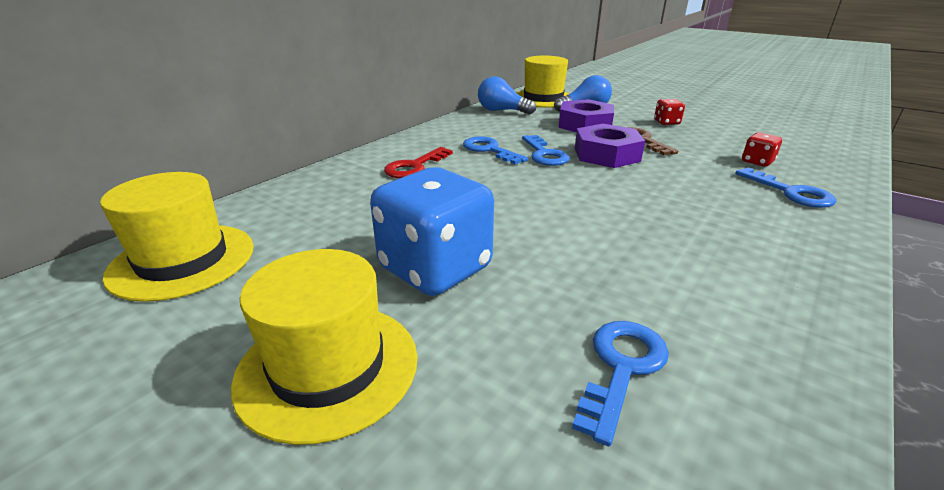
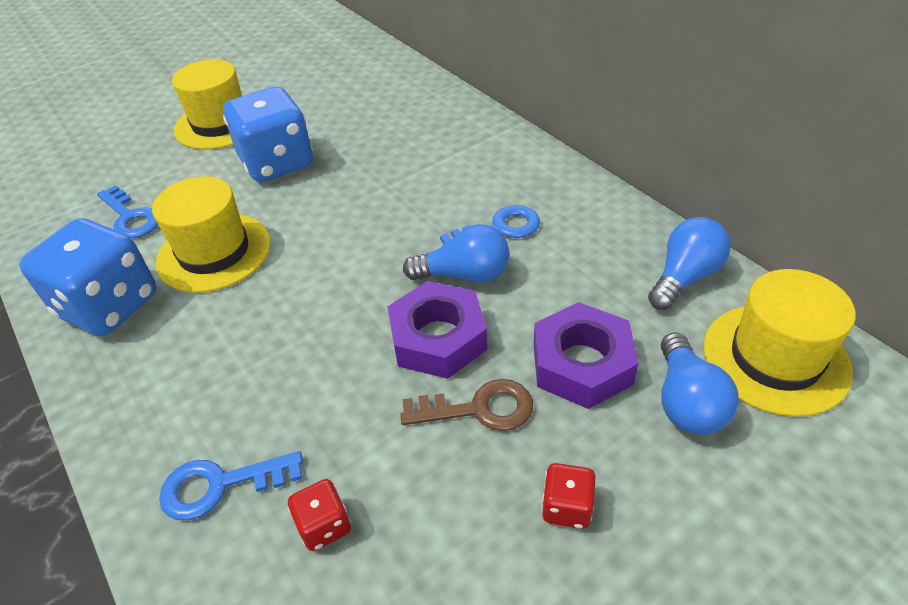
camera: 110 degrees right, 15 degrees up
(183, 260) = (358, 72): yellow hat -> yellow hat (214, 252)
(415, 167) = (470, 168): red key -> none
(544, 154) = (464, 275): blue key -> blue light bulb
(759, 308) = (109, 306): none -> blue dice

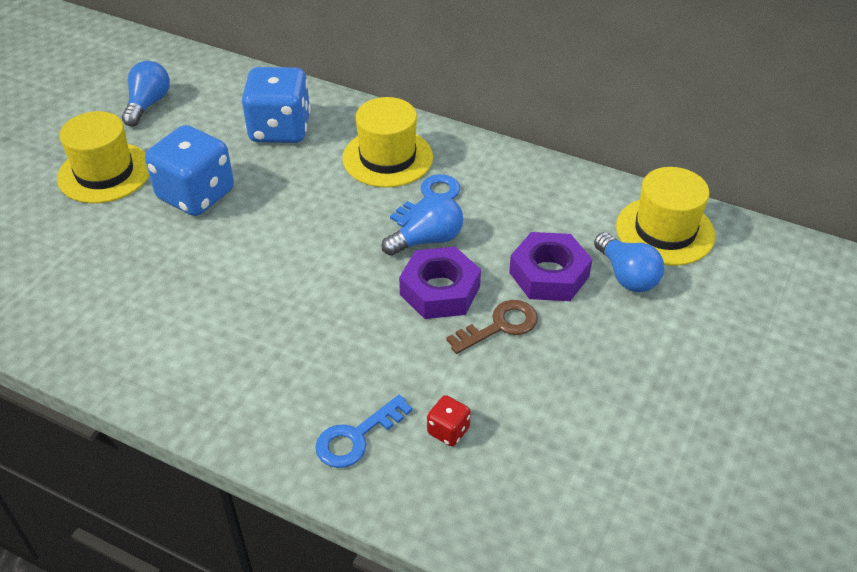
camera: 30 degrees left, 0 degrees up
(109, 306) = (148, 356): blue dice -> blue dice (280, 129)
(131, 217) = (95, 281): blue key -> none
(214, 252) = (205, 285): yellow hat -> yellow hat (387, 158)
(567, 507) = (591, 362): red dice -> none
(684, 277) = (582, 194): blue light bulb -> blue light bulb (148, 104)

